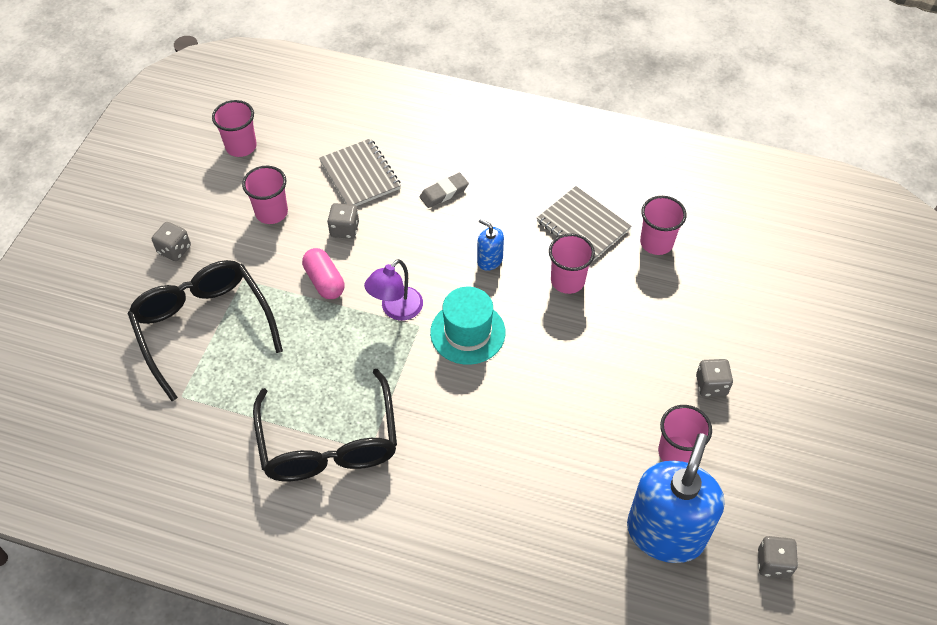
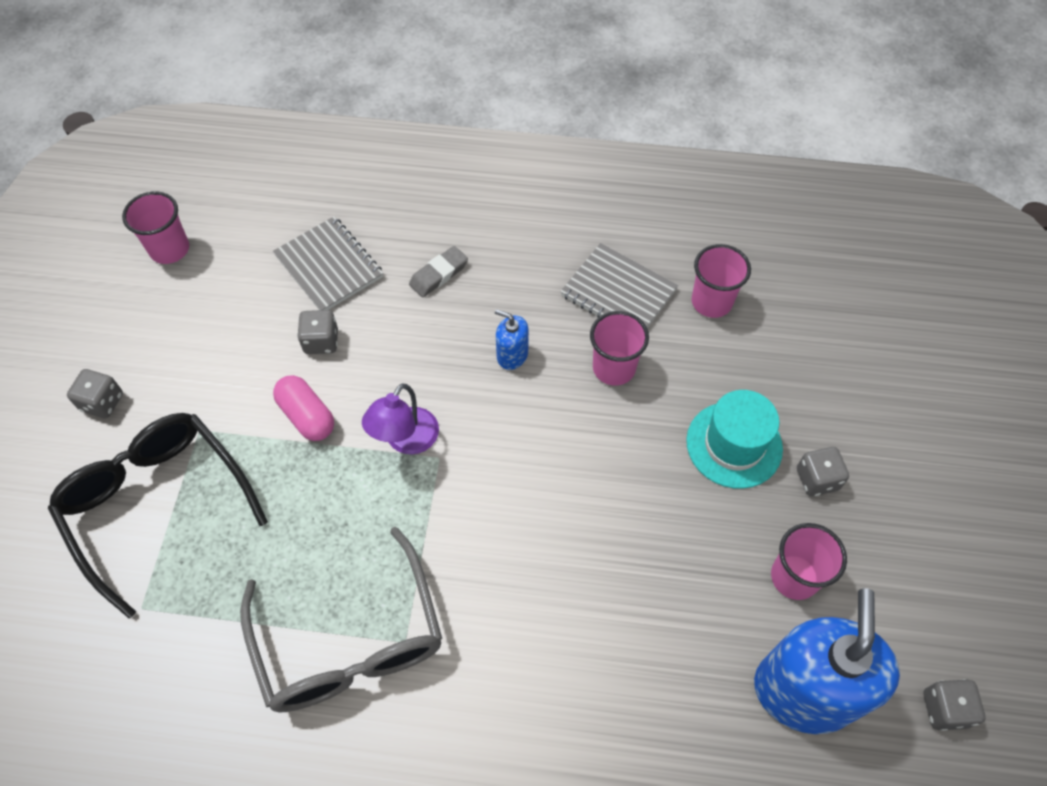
camera: 10 degrees left, 5 degrees up
(271, 212) = (223, 332): pink cup -> none
(329, 443) = (350, 641): black glasses -> grey glasses
(467, 332) = (502, 457): turquoise hat -> turquoise hat (734, 444)

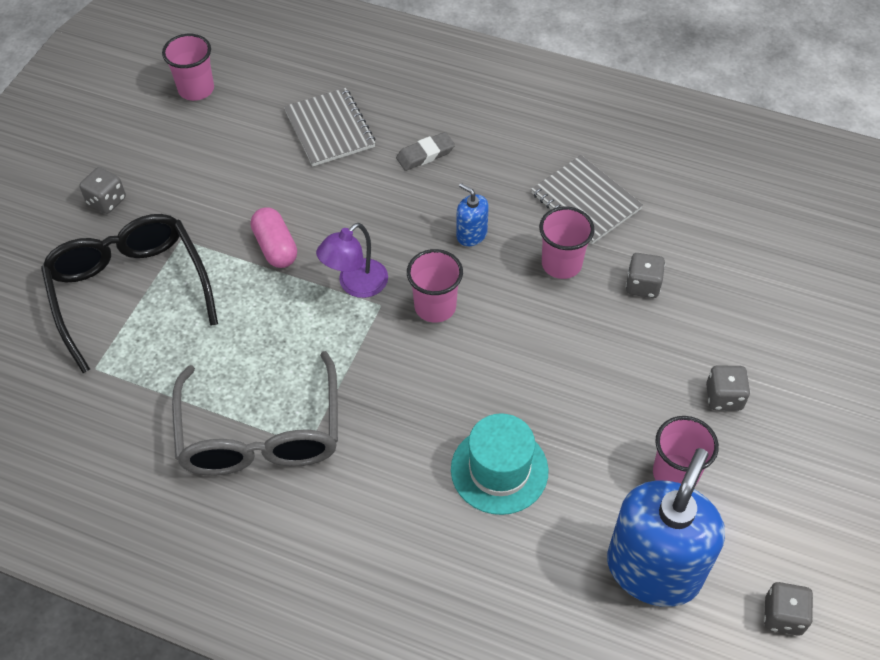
camera: 15 degrees right, 5 degrees down
(321, 341) = (305, 189): grey dice -> grey dice (642, 285)
(711, 302) = (671, 226): pink cup -> pink cup (435, 307)
(734, 444) = (654, 351): turquoise hat -> turquoise hat (499, 470)

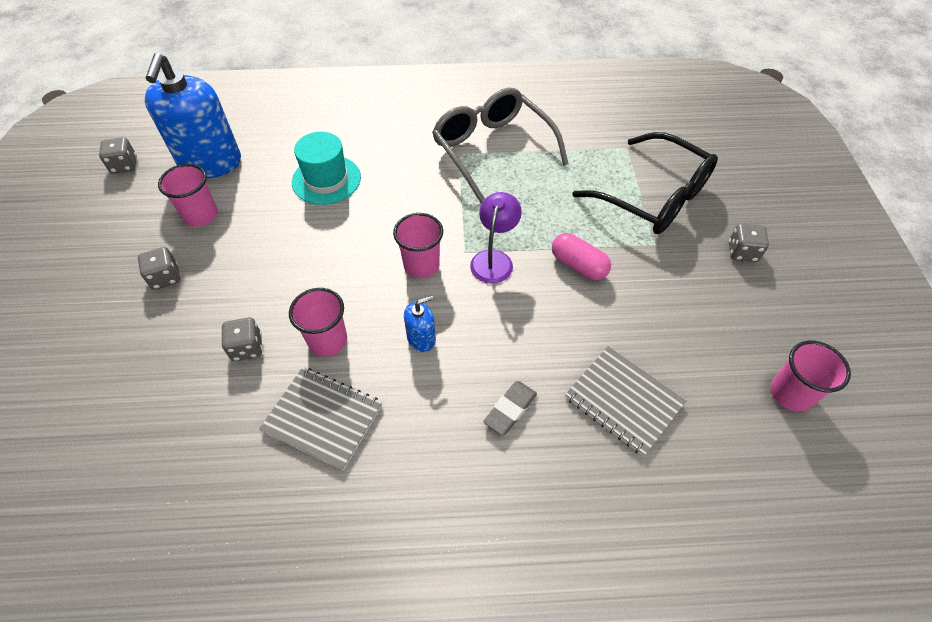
camera: 155 degrees right, 0 degrees up
(471, 234) = (421, 338): blue soap dispenser -> blue soap dispenser turned 45 degrees counterclockwise

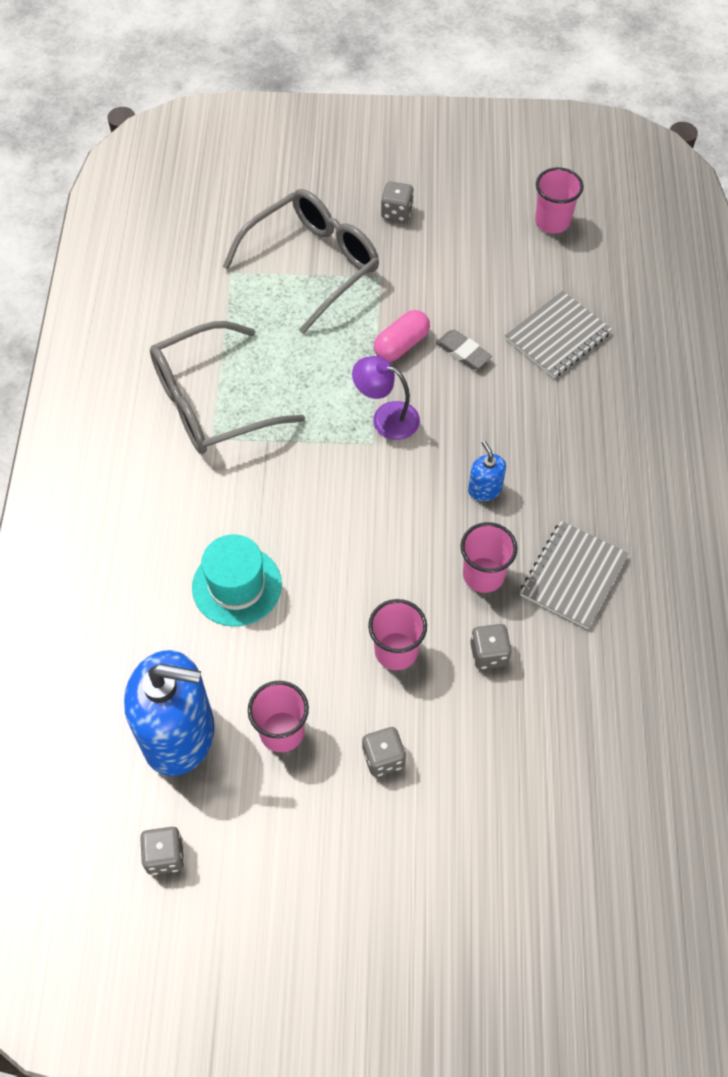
camera: 85 degrees left, 5 degrees up
(421, 265) = (388, 485): pink cup -> pink cup (396, 651)
(510, 409) = (565, 422): grey eraser -> grey eraser (463, 352)
(654, 197) = (313, 264): black glasses -> grey glasses

